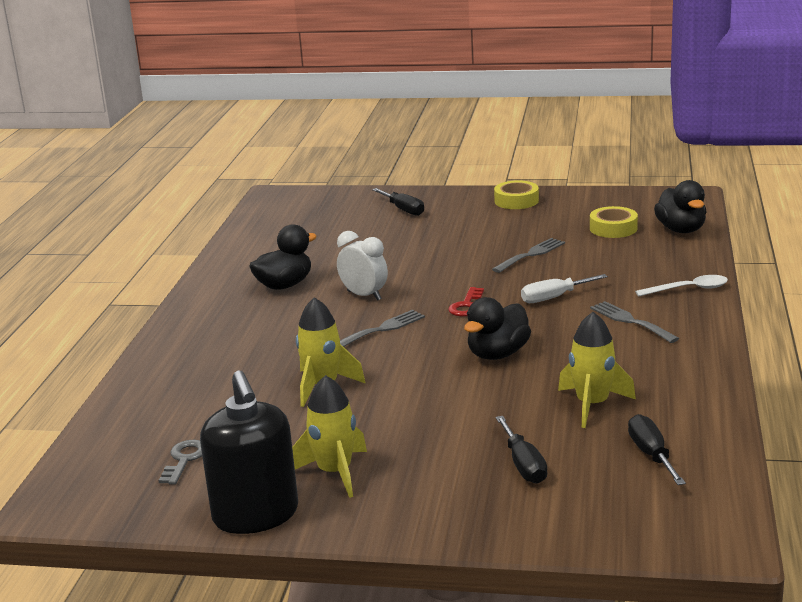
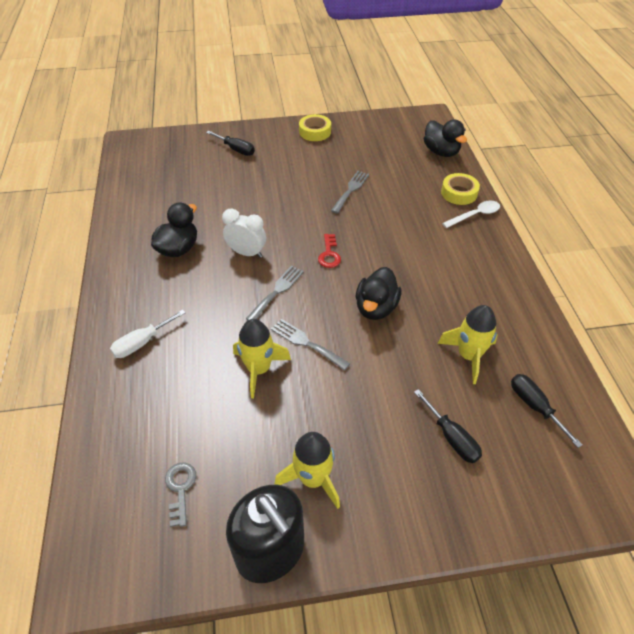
camera: 20 degrees left, 25 degrees up
(554, 297) = (388, 236): white screwdriver -> white screwdriver (142, 343)
(613, 228) = (395, 155): yellow tape -> yellow tape (459, 193)
(630, 321) = (452, 255): grey fork -> grey fork (306, 343)

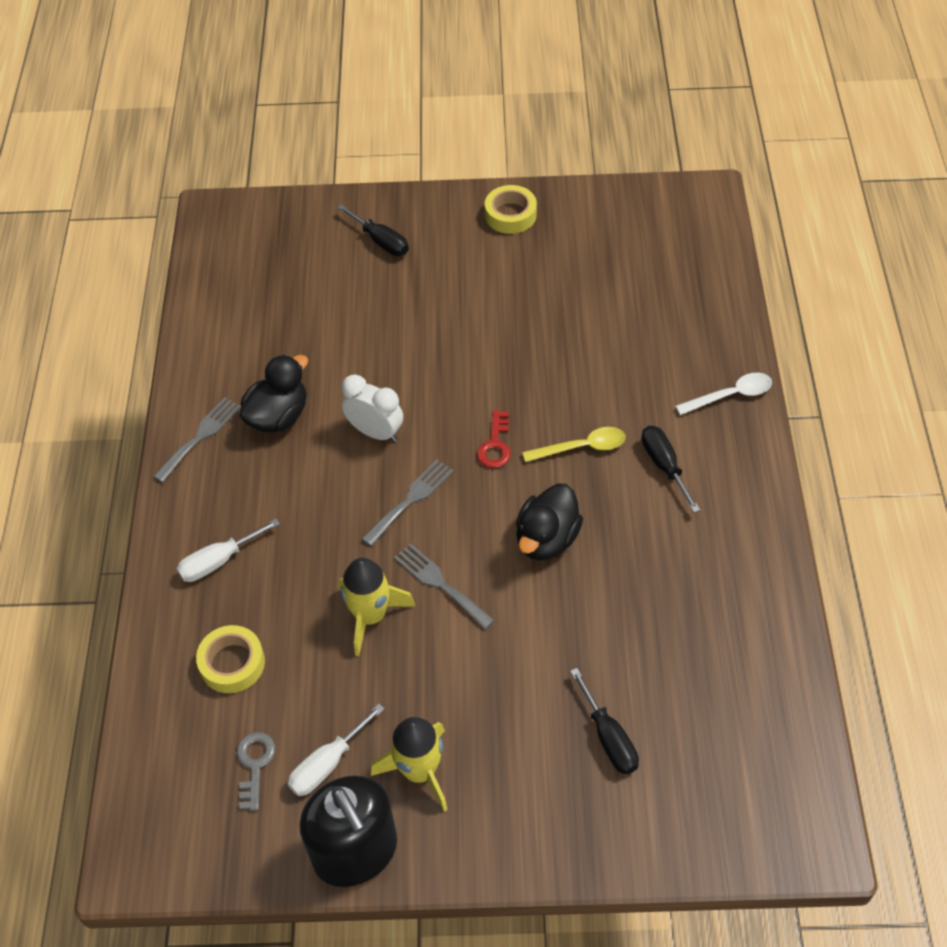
camera: 10 degrees right, 5 degrees up
(239, 481) = (327, 764): none -> white screwdriver
(351, 190) = (548, 333): grey fork -> grey fork (200, 436)
(387, 251) = (581, 447): none -> yellow spoon
(441, 152) = (707, 270): black duck -> none
(459, 193) = (716, 352): yellow tape -> yellow tape (232, 663)
(468, 356) = (661, 625): yellow rocket -> none
(534, 406) = (732, 707): black screwdriver -> black screwdriver (664, 465)

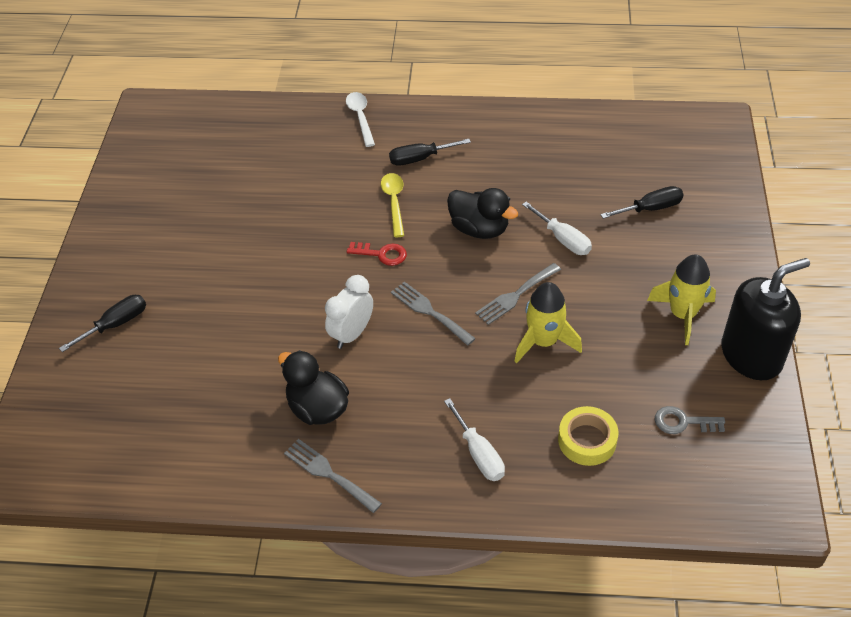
camera: 85 degrees left, 5 degrees down
(327, 764) = (679, 372): white screwdriver -> white screwdriver (563, 239)
(510, 215) = (119, 229): yellow tape -> none

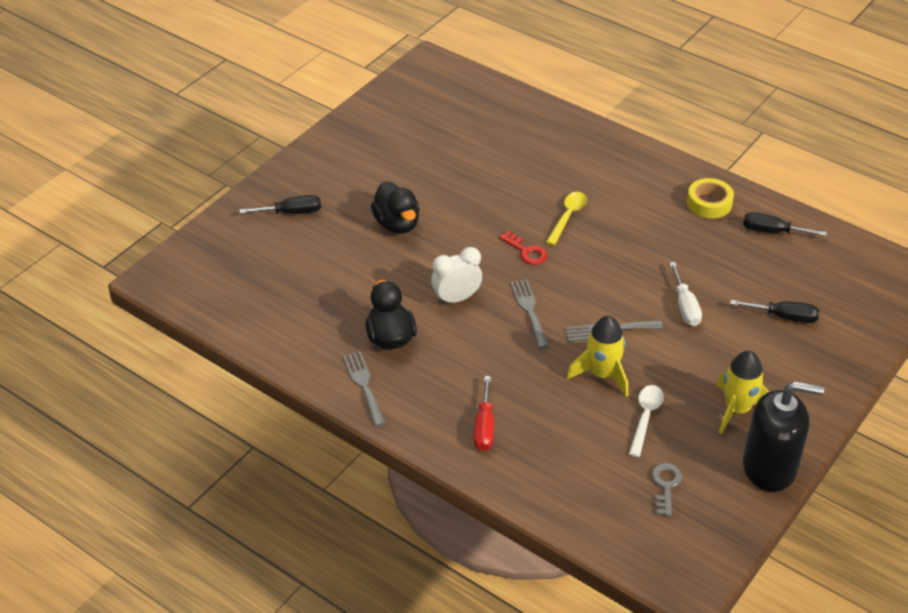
camera: 30 degrees right, 5 degrees down
(360, 118) = (594, 139): white spoon -> white spoon (645, 418)
(420, 159) = (617, 192): black screwdriver -> black screwdriver (772, 231)
(479, 229) = (621, 267): black duck -> black duck (397, 224)
(479, 454) = (484, 427): white screwdriver -> red screwdriver
(587, 440) = (576, 459): yellow tape -> yellow tape (709, 203)
(683, 422) = (665, 486): grey key -> grey key turned 60 degrees clockwise

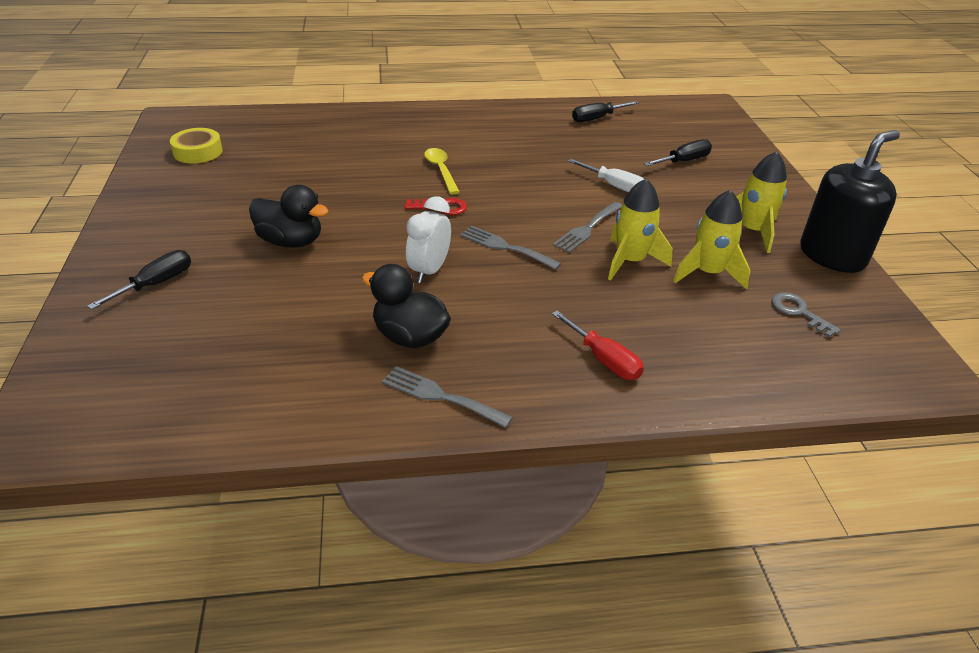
camera: 45 degrees left, 5 degrees down
(645, 418) = (707, 273): white spoon -> yellow rocket
(709, 203) = (531, 120): yellow tape -> yellow tape (198, 152)

